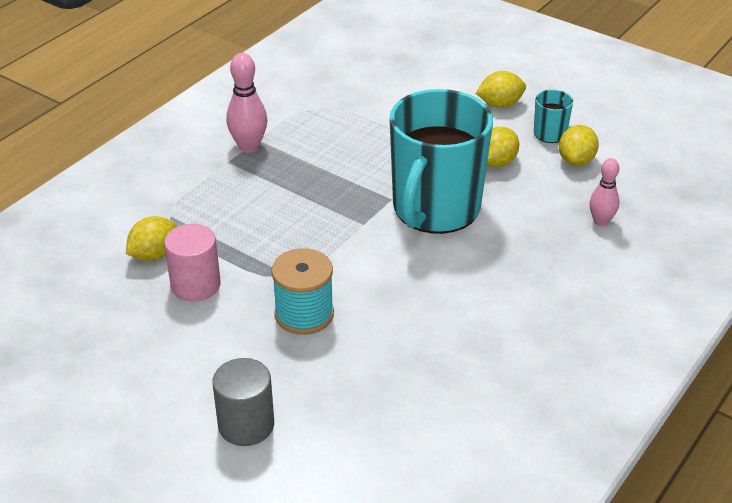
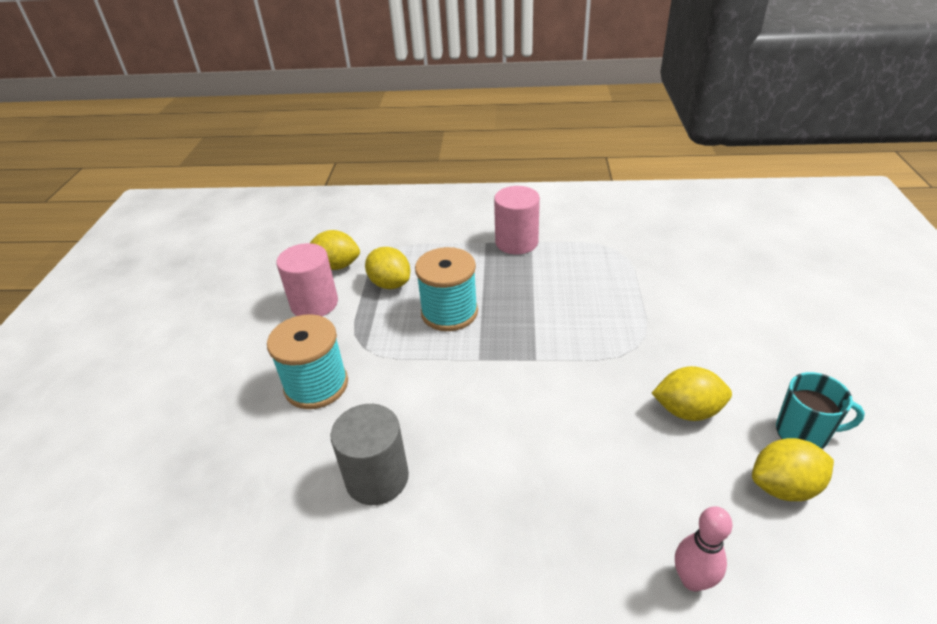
camera: 60 degrees right, 0 degrees up
(246, 425) = (145, 422): grey cylinder -> grey cylinder (377, 478)
(249, 147) = (516, 242): pink bowling pin -> pink cylinder
(296, 216) = (449, 312): none -> turquoise spool
(435, 209) = (552, 399): turquoise mug -> none
(500, 104) = (792, 362): yellow lemon -> yellow lemon (390, 284)

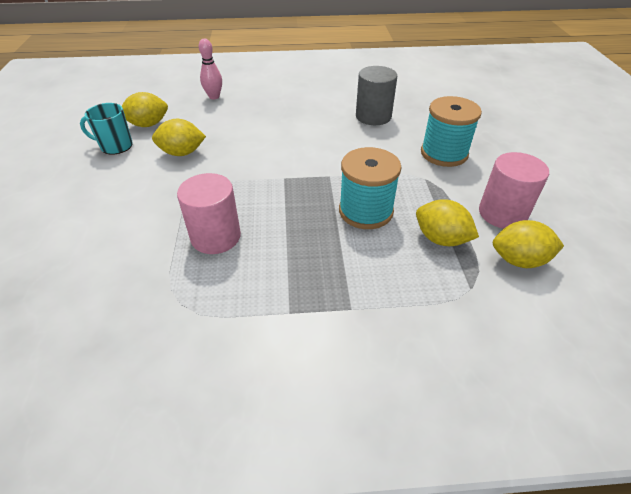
camera: 170 degrees right, 5 degrees up
(516, 242) = (309, 310): pink cylinder -> pink cylinder (216, 237)

